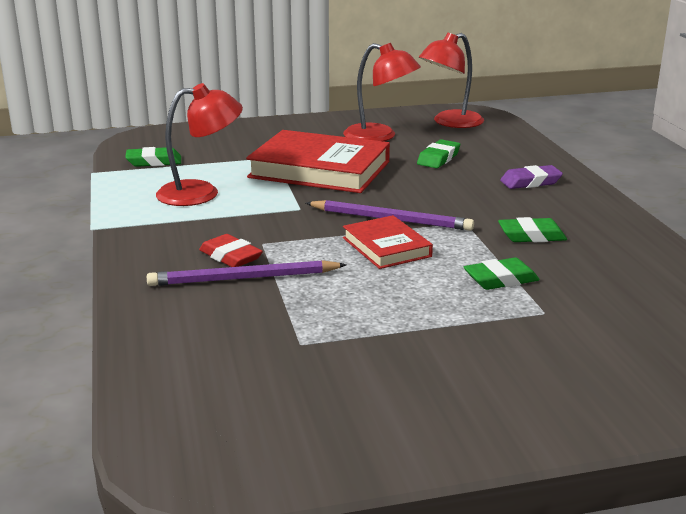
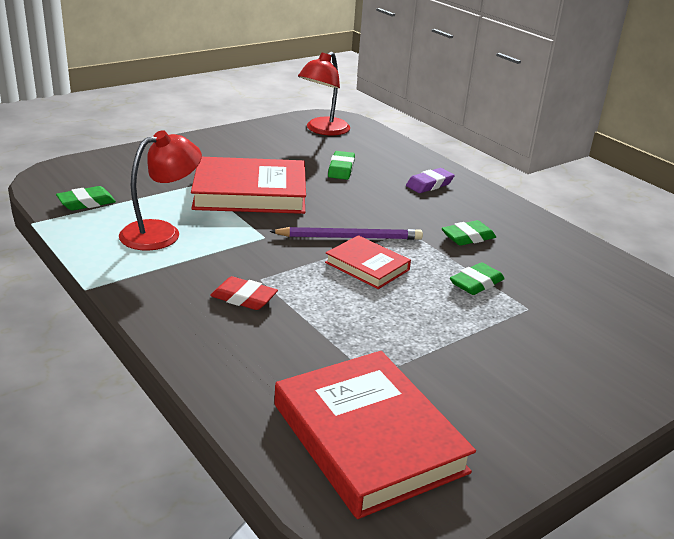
camera: 25 degrees left, 5 degrees up
(243, 278) = (273, 319): purple pencil -> none
(246, 395) = (368, 438): none -> red book
(380, 136) = (275, 151): red lamp -> none

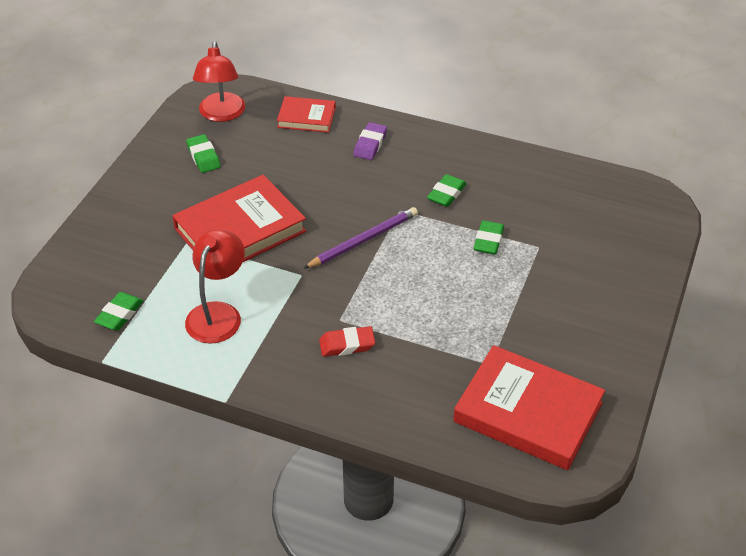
camera: 30 degrees left, 15 degrees up
(341, 169) = (285, 161): green eraser -> green eraser (203, 157)
(367, 266) = (402, 265): red book -> red book (306, 117)

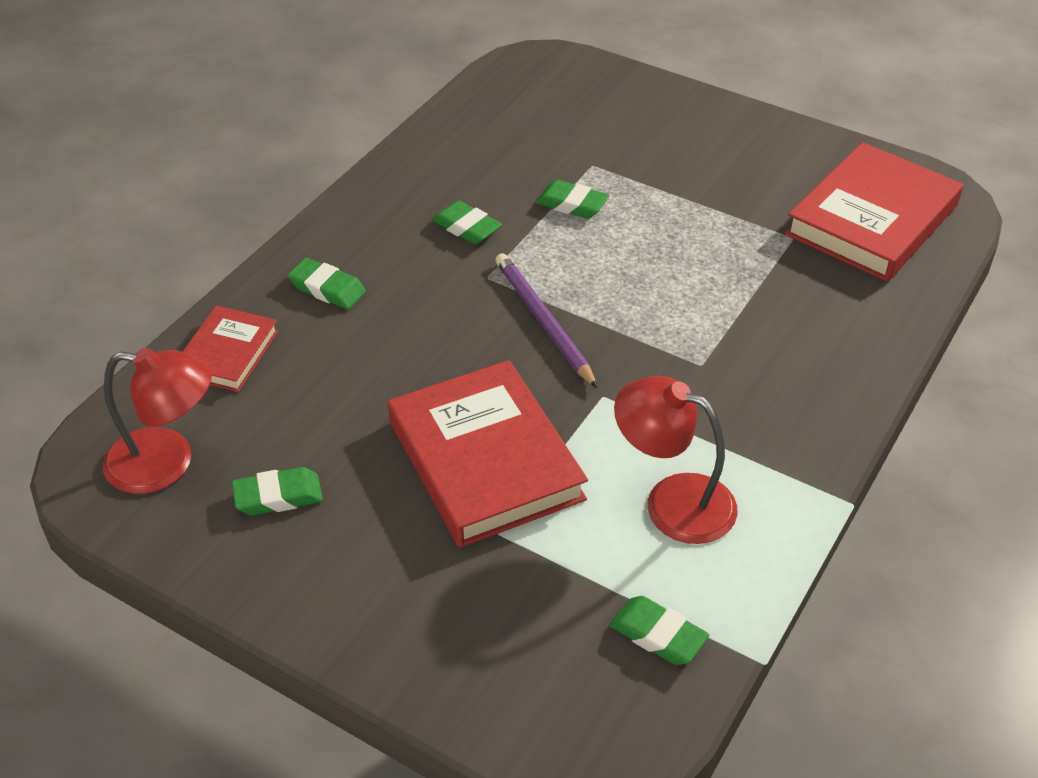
camera: 80 degrees left, 0 degrees up
(347, 345) = (751, 362): red eraser -> none
(370, 144) = (327, 288): purple eraser -> green eraser

